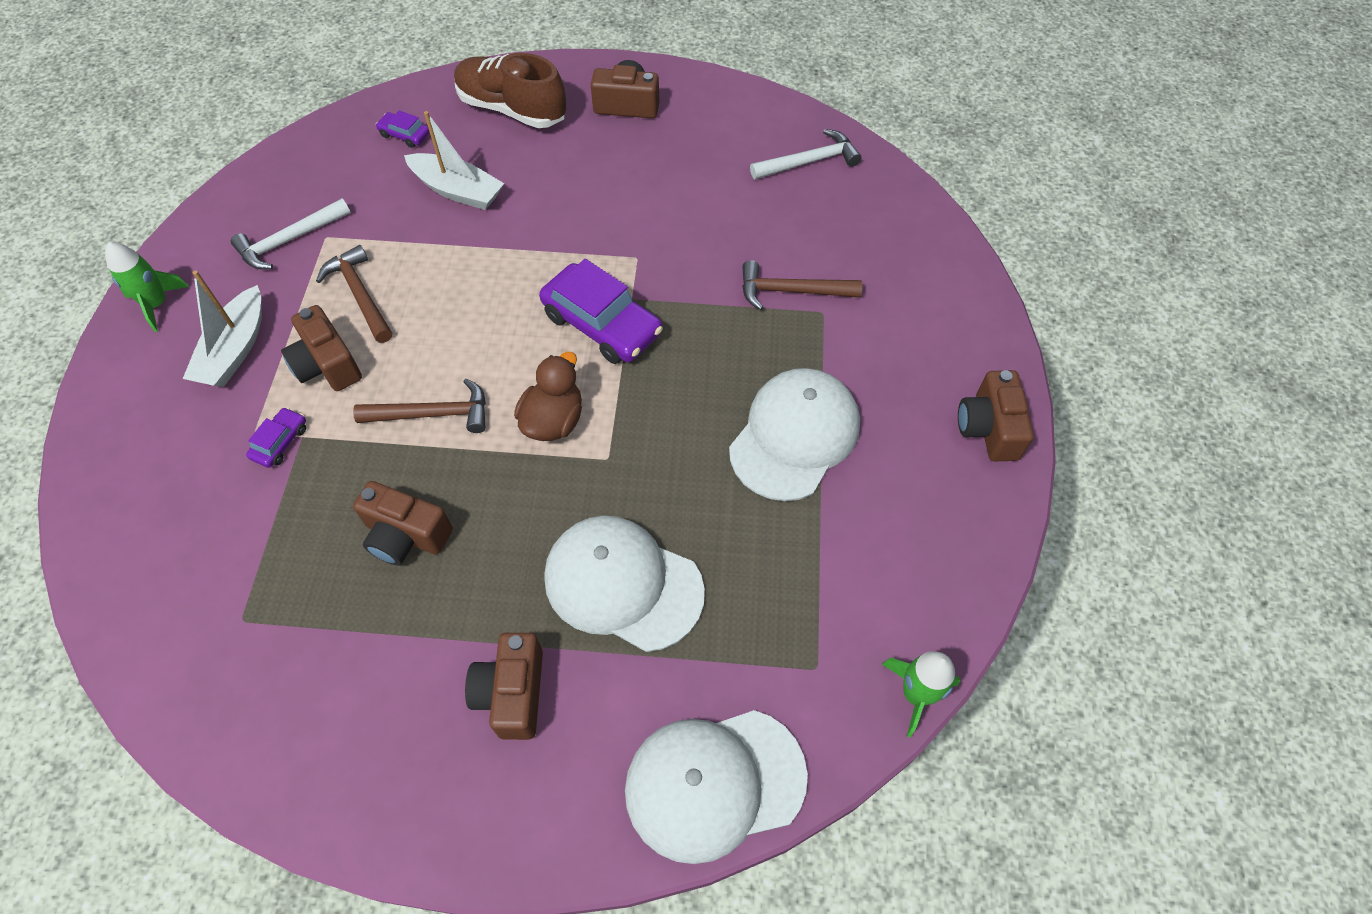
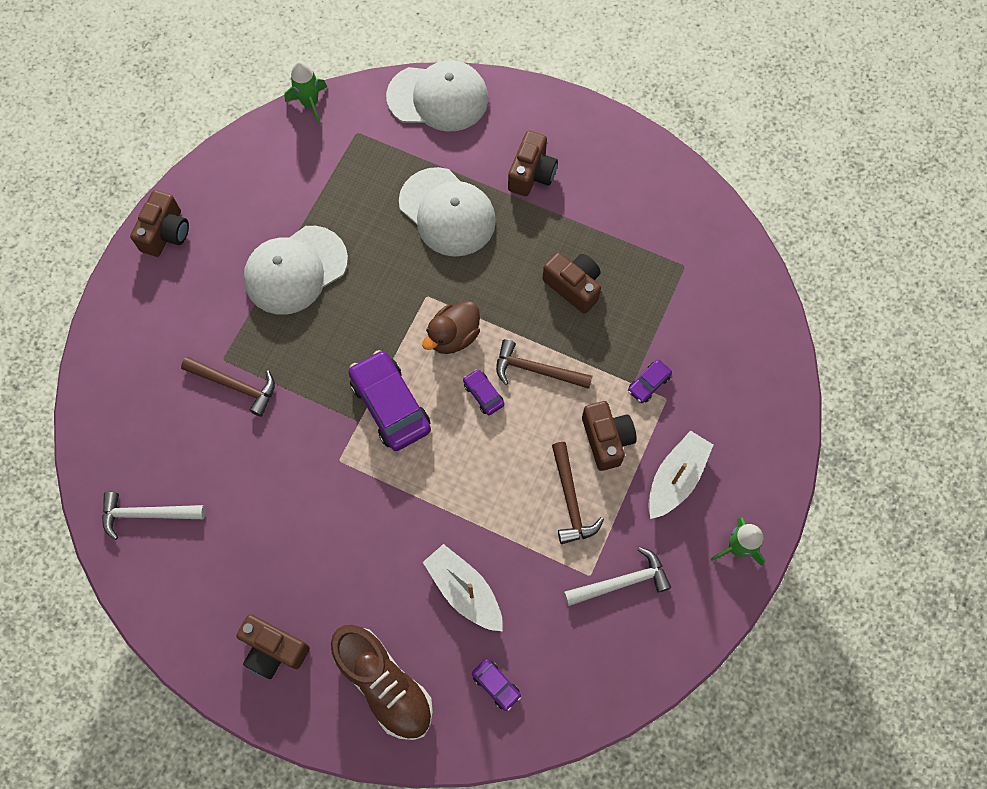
camera: 160 degrees left, 10 degrees up
(493, 368) = (483, 394): none -> purple car

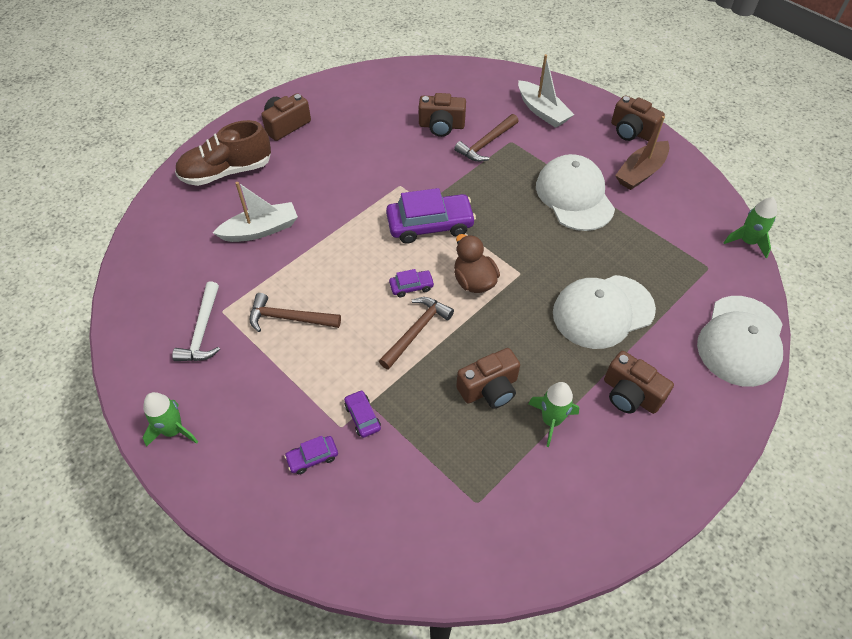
camera: 110 degrees right, 15 degrees down
(146, 514) = (411, 86): white hammer -> none
(236, 212) = (640, 172): none -> brown boat
(496, 685) = (184, 229): purple car -> purple car (312, 457)
(584, 229) = (551, 420): none -> green rocket
(606, 439) = (327, 363): brown camera -> brown camera (441, 126)
(676, 478) = (262, 405): white boat -> white boat (542, 111)

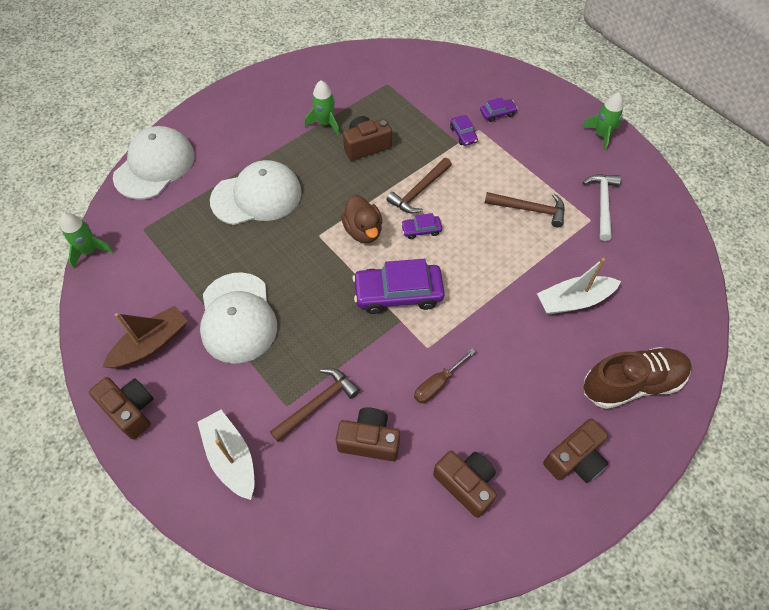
camera: 175 degrees left, 5 degrees up
(390, 162) = (438, 384): none -> brown screwdriver
(630, 394) = (261, 135): brown camera -> brown camera (466, 484)

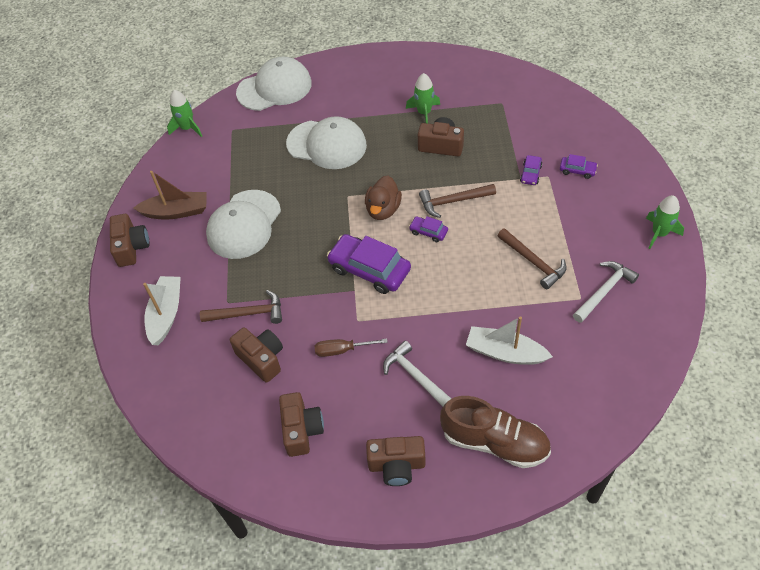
camera: 40 degrees right, 5 degrees down
(522, 367) = (416, 377): none -> white hammer

